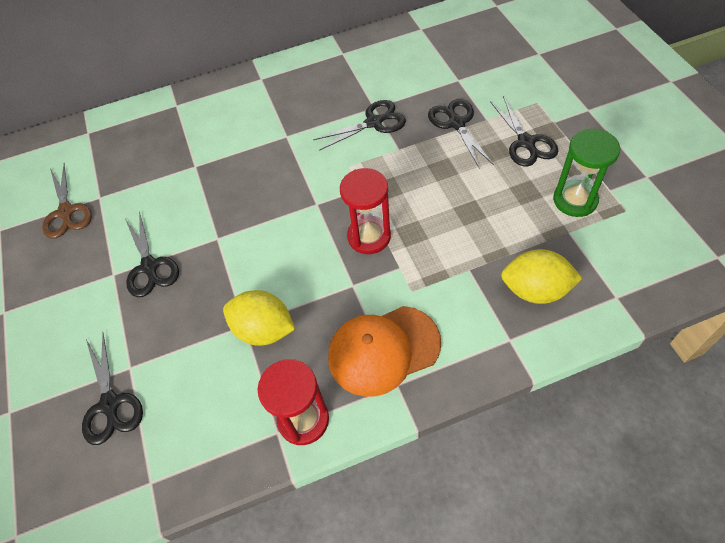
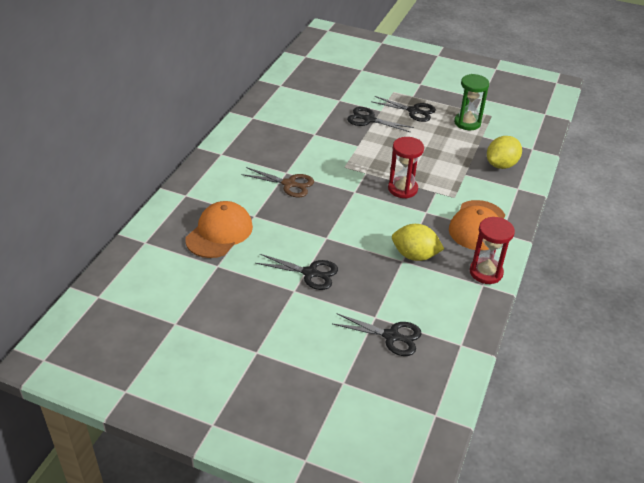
camera: 55 degrees left, 15 degrees down
(66, 212) = (208, 285): brown scissors -> brown scissors (289, 184)
(146, 164) = (219, 233): none -> orange cap
(264, 330) = (415, 255): yellow lemon -> yellow lemon turned 45 degrees clockwise
(374, 123) = (326, 141): black scissors -> none

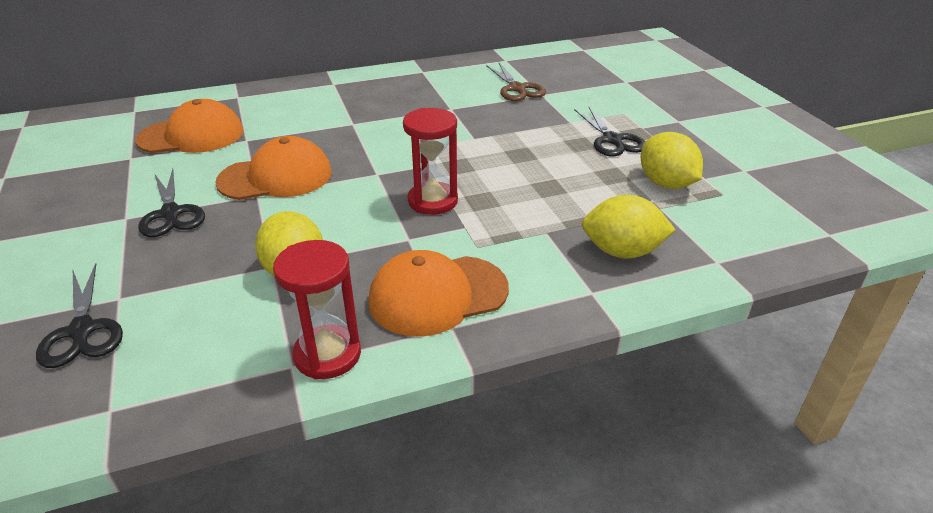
camera: 50 degrees right, 5 degrees down
(289, 184) = (332, 133): brown scissors -> brown scissors (517, 88)
(315, 224) = (276, 177): none -> orange cap
(369, 120) = (538, 123): black scissors -> none
(467, 123) = (666, 184): green hourglass -> yellow lemon

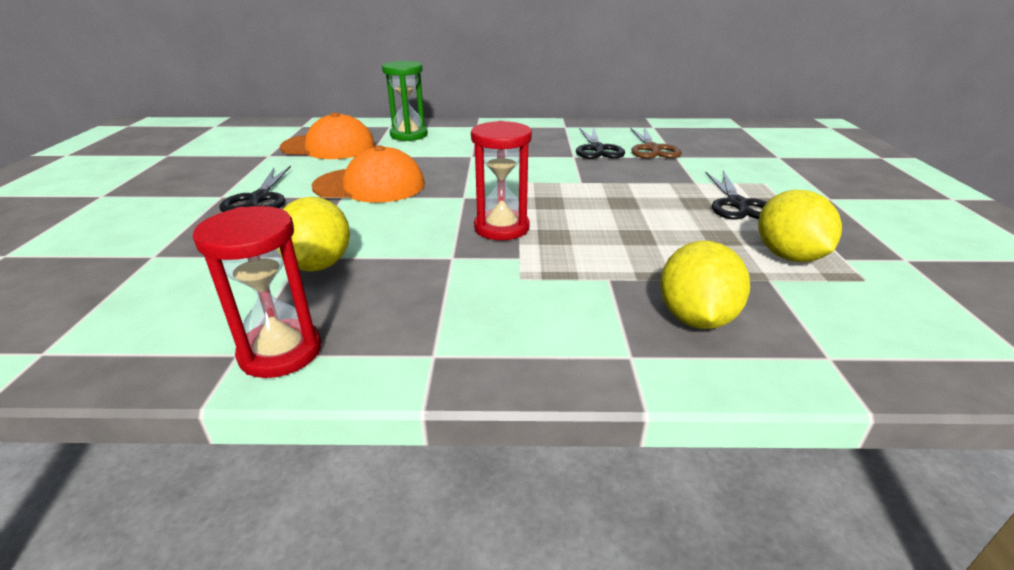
camera: 20 degrees right, 5 degrees down
(82, 330) = (97, 276): black scissors -> black scissors (597, 149)
(269, 106) = (409, 135): none -> green hourglass
(437, 295) = (442, 318): orange cap -> none
(622, 252) = (695, 318): yellow lemon -> yellow lemon turned 75 degrees clockwise

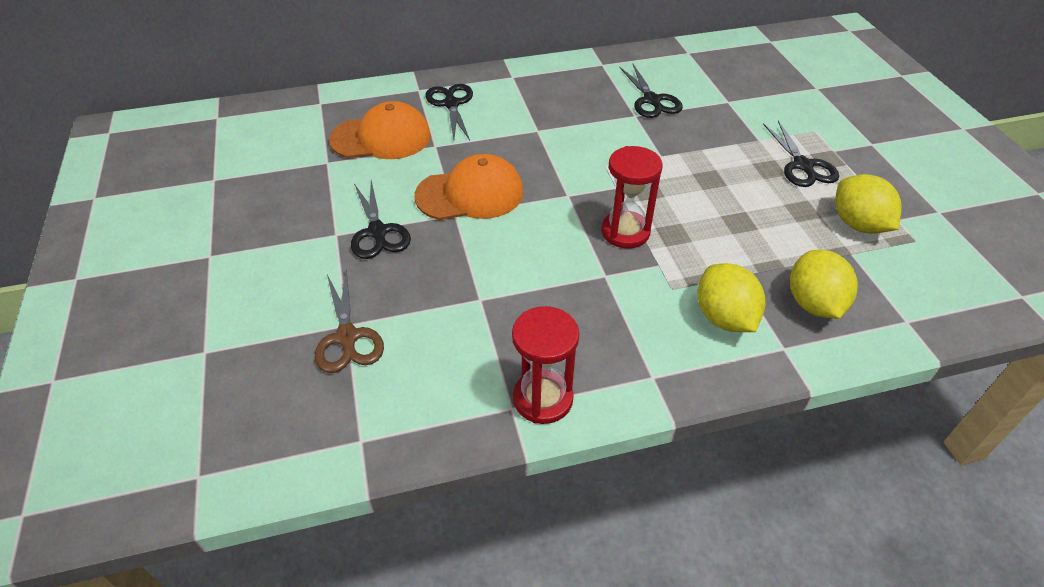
camera: 15 degrees left, 15 degrees up
(319, 265) = (502, 306): yellow lemon -> yellow lemon (724, 317)
(409, 135) = (451, 104): green hourglass -> black scissors
(652, 149) = (702, 92): brown scissors -> brown scissors (347, 337)

